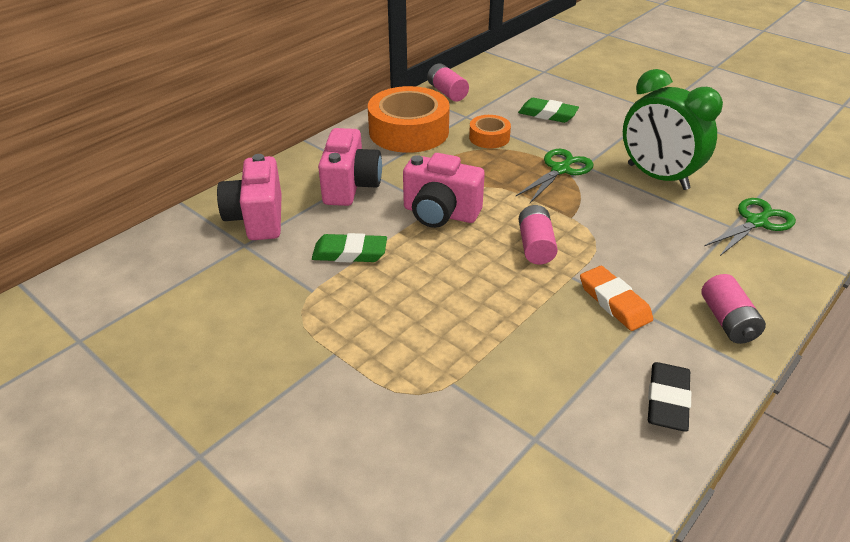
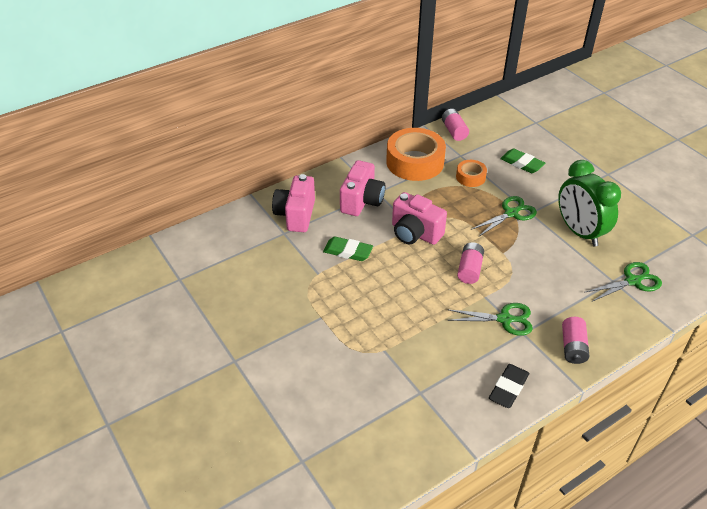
camera: 15 degrees right, 5 degrees up
(614, 302) = (504, 319): orange eraser -> green scissors

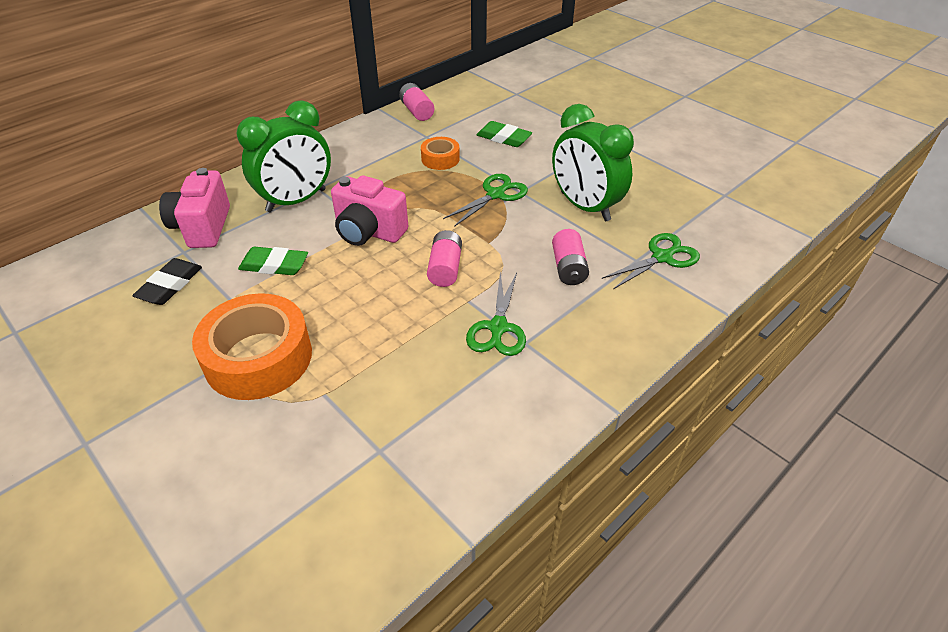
camera: 10 degrees left, 0 degrees up
(362, 201) = (296, 201): pink camera -> green clock
(415, 162) = (368, 149): orange tape -> orange tape (258, 357)
(504, 319) = (498, 327): green scissors -> green scissors turned 105 degrees clockwise
(508, 388) = (512, 424): black eraser -> black eraser (170, 285)
(573, 347) = (596, 353): pink battery -> pink battery (568, 268)

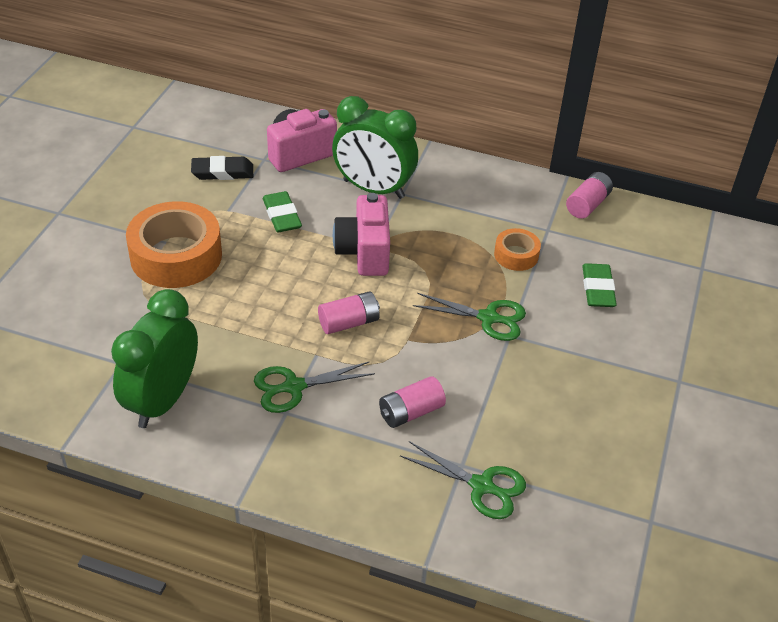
camera: 60 degrees right, 0 degrees up
(585, 207) = (523, 396): green clock -> green clock (163, 400)

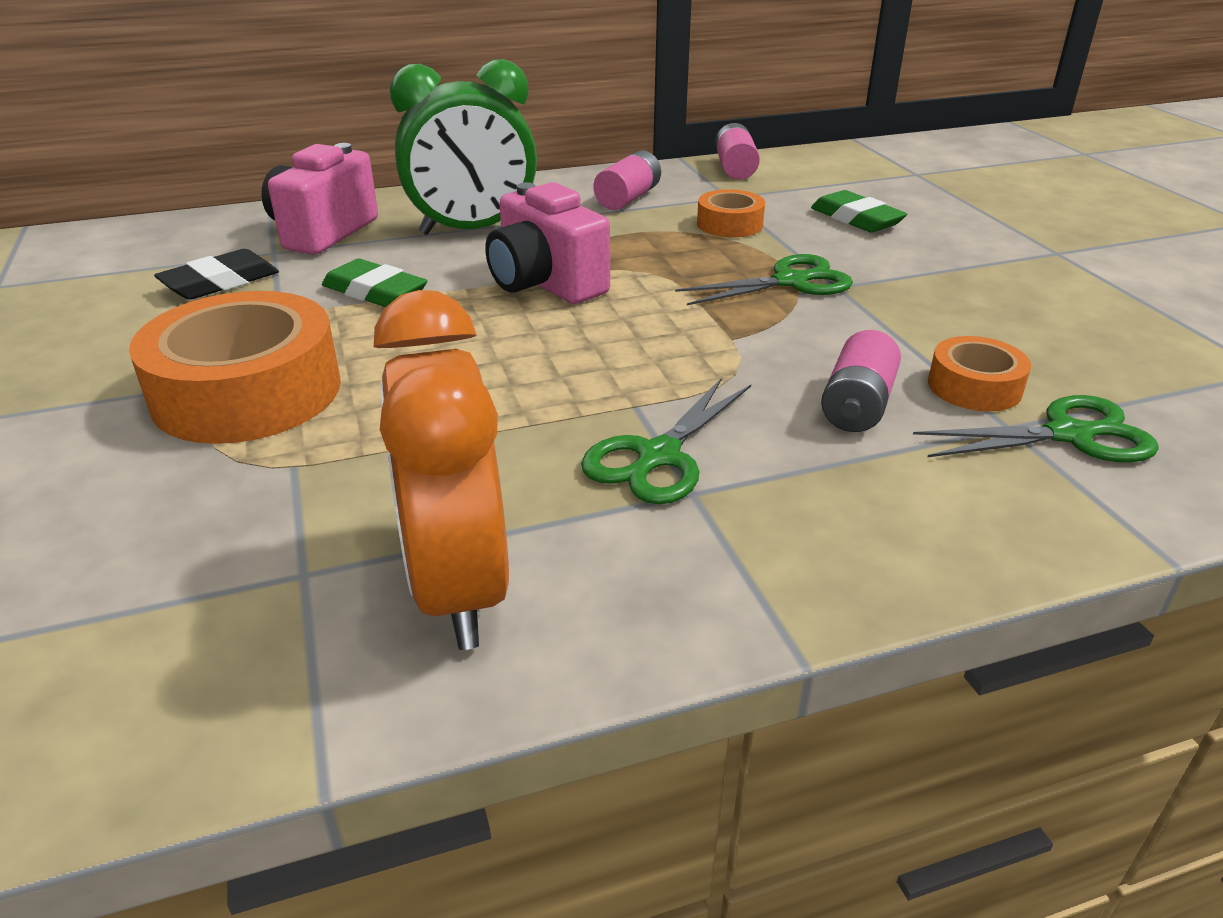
camera: 35 degrees left, 10 degrees down
(163, 400) = (458, 586): green clock -> orange clock
(349, 322) = (629, 354): pink battery -> pink battery (628, 198)
(480, 436) = (974, 387): none -> orange tape

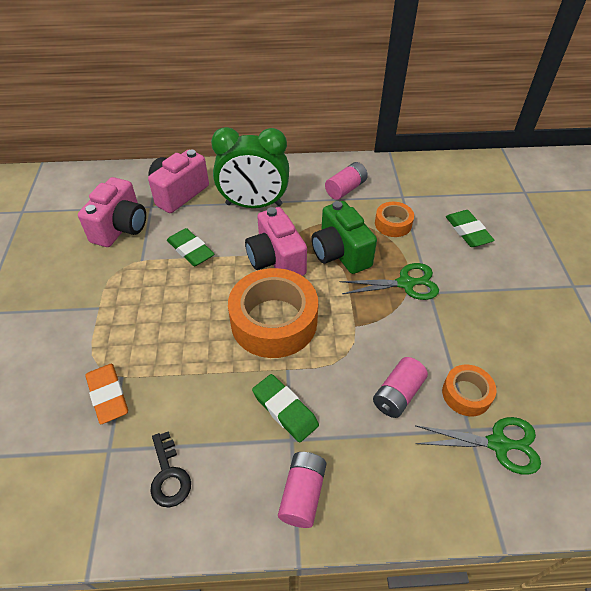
camera: 15 degrees right, 15 degrees up
(220, 282) = (120, 228): black eraser -> pink camera
(247, 392) = (114, 318): orange tape -> orange tape (274, 321)
(272, 495) = (108, 395): none -> orange eraser
(458, 586) = (169, 475): orange clock -> black key
(658, 264) = (340, 253): none -> green camera
(658, 456) = (285, 410): green scissors -> green eraser
(735, 168) = (417, 169): pink battery -> pink battery (302, 494)

